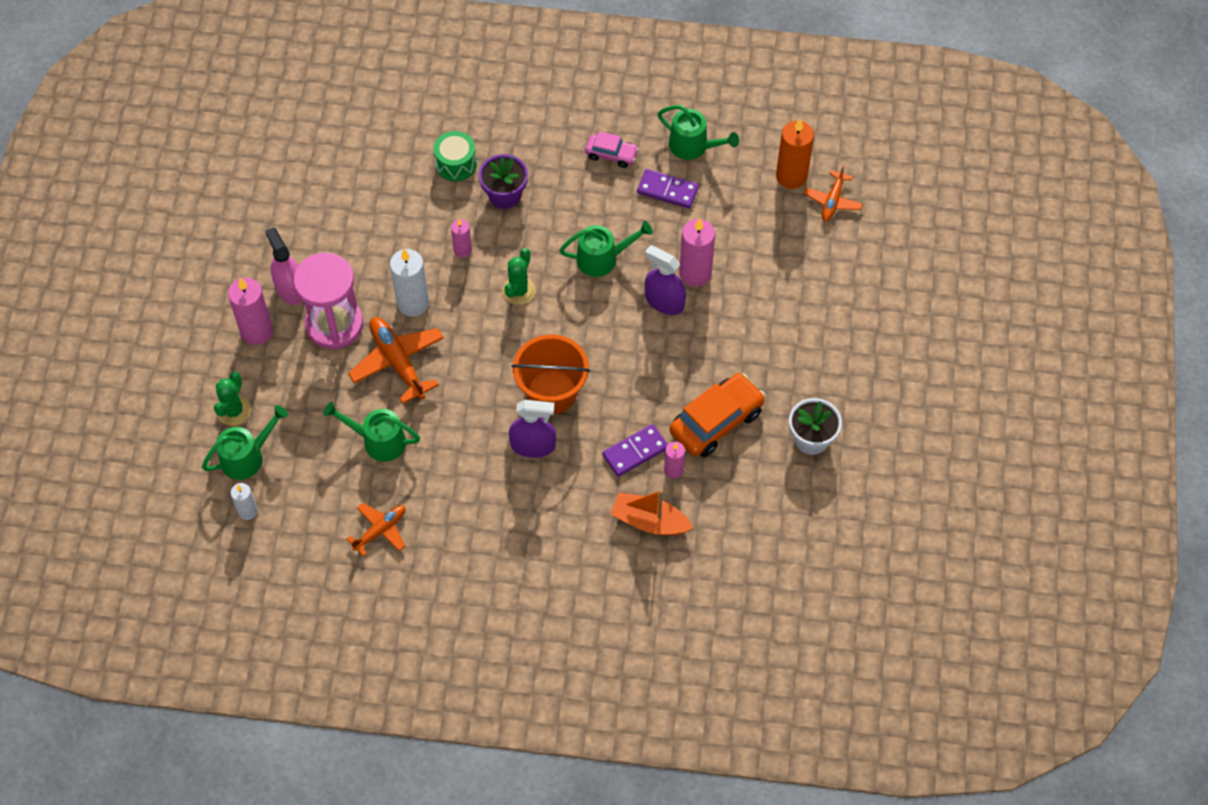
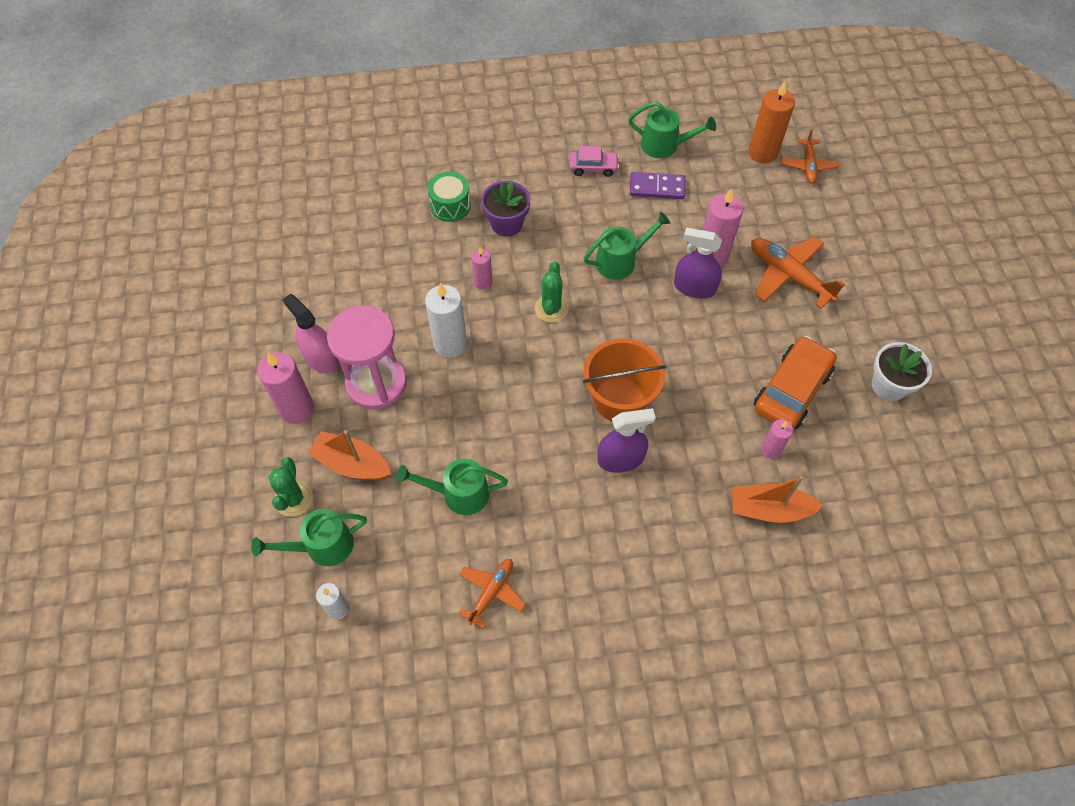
camera: 15 degrees left, 0 degrees up
(247, 457) = (322, 546): green watering can -> green watering can turned 150 degrees counterclockwise
(292, 392) = (352, 463): none -> orange boat
(398, 362) = (453, 406): orange plane -> orange plane (788, 275)
(635, 451) = (725, 440): purple domino -> none

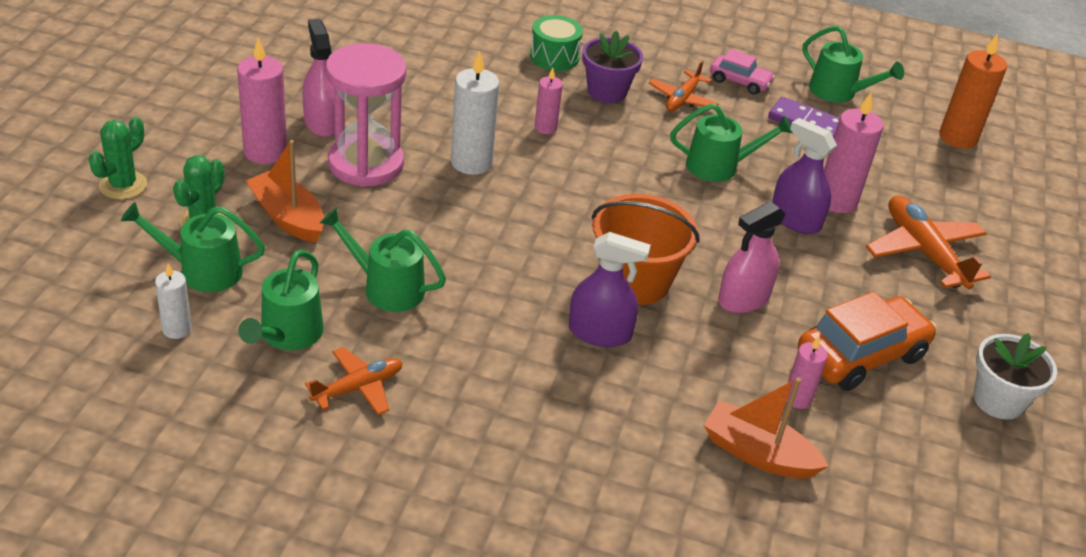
camera: 20 degrees right, 20 degrees down
(417, 572) = (287, 335): none -> green watering can
(551, 309) = (608, 176): green cactus -> green cactus (123, 185)
(696, 379) = (743, 299): none -> pink spray bottle
(808, 166) = (1010, 167): orange plane -> orange plane (682, 99)

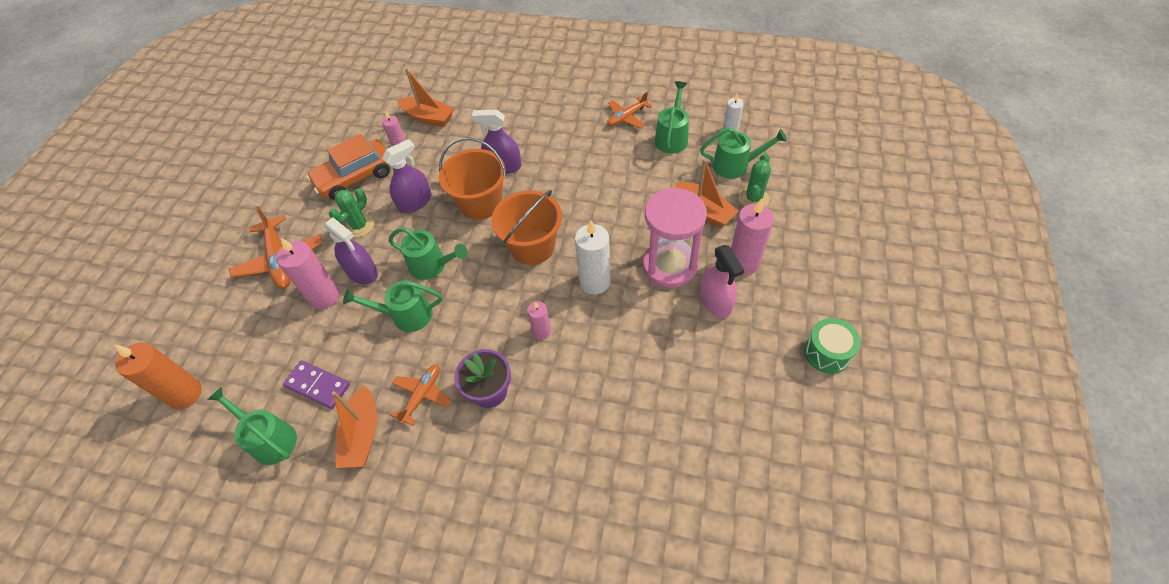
camera: 175 degrees left, 15 degrees up
(123, 185) = (819, 216): green cactus -> green cactus (359, 226)
(386, 287) = (628, 173): green watering can -> green watering can (432, 266)
(554, 57) = (538, 435): green drum -> green drum (827, 353)
(554, 212) = (532, 246): none -> orange bucket
(739, 82) = (362, 435): pink car -> orange boat
(743, 299) = (415, 202): pink spray bottle -> purple spray bottle
(998, 400) = (288, 164): white flower pot -> none

